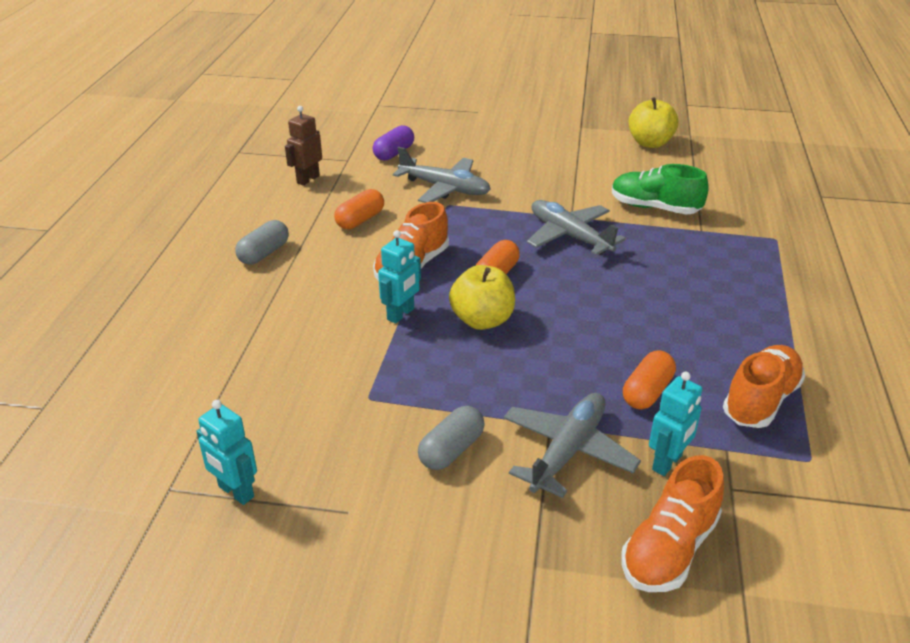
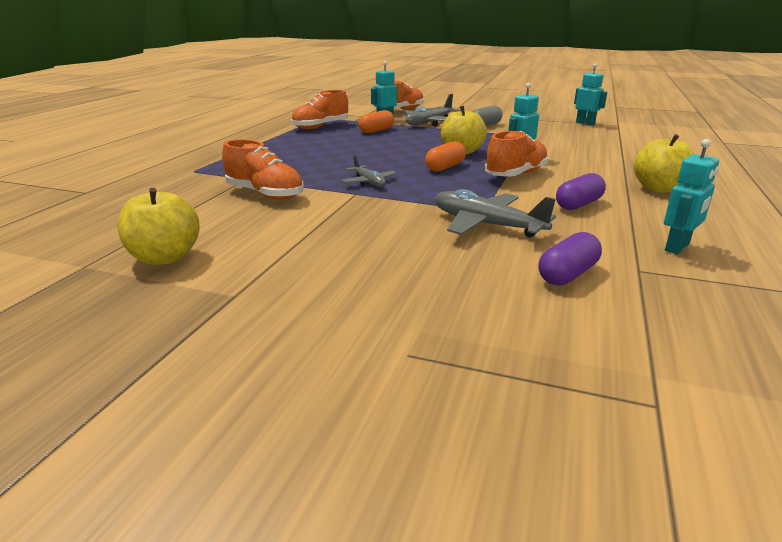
camera: 170 degrees left, 10 degrees down
(264, 253) = (659, 188): grey capsule -> yellow apple
(308, 179) = (677, 247): brown robot -> turquoise robot
(360, 220) = (578, 204): orange capsule -> purple capsule
(569, 236) = (369, 182): grey plane -> grey plane, size x0.59
(654, 208) = (265, 194): green shoe -> orange shoe

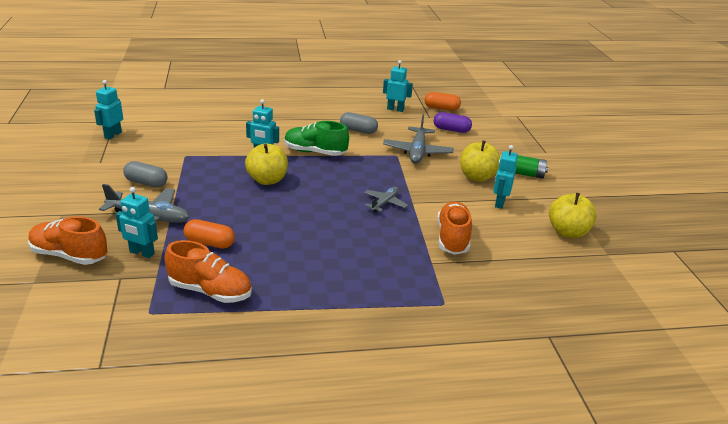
camera: 120 degrees left, 5 degrees up
(291, 237) = (499, 203): none -> turquoise robot
(338, 290) = (528, 174): none -> green battery
(445, 167) = (320, 180): orange capsule -> orange capsule (441, 108)
(516, 174) = (315, 152): orange shoe -> green shoe
(578, 204) = (358, 130): purple capsule -> grey capsule
(659, 188) = (306, 110): yellow apple -> yellow apple (477, 177)

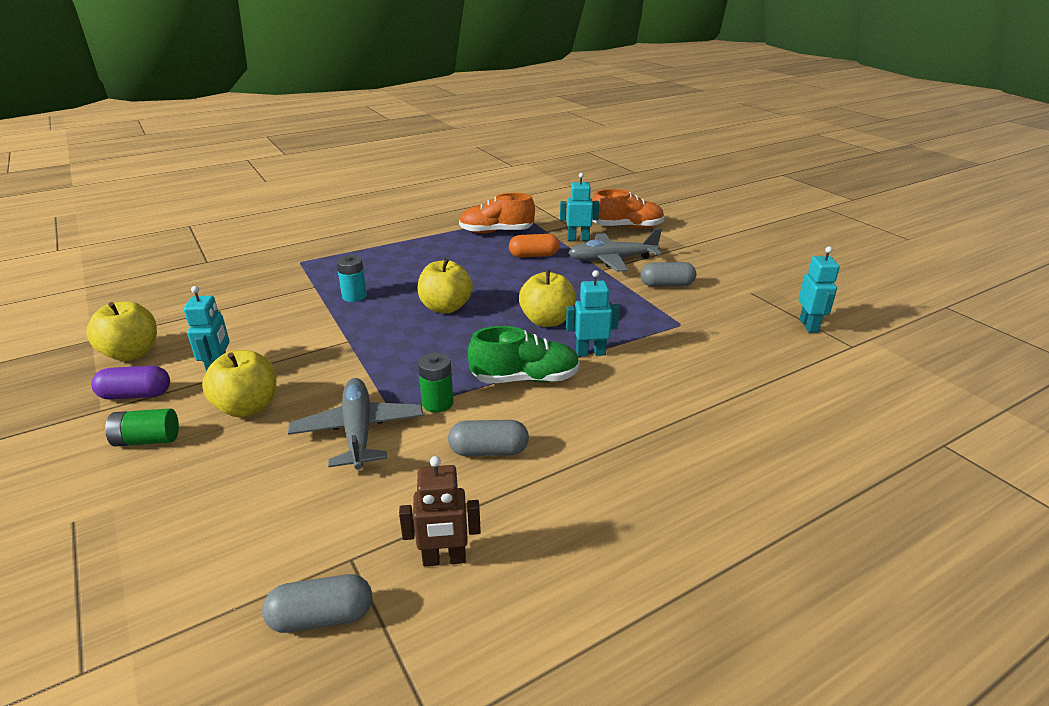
camera: 160 degrees right, 0 degrees up
(330, 209) = (445, 308): none -> yellow apple
(371, 153) = (437, 403): none -> green battery
(384, 203) = (384, 330): grey plane -> none
(395, 109) = (444, 559): turquoise robot -> brown robot
(398, 241) = (354, 296): none -> turquoise battery
(441, 108) = (321, 617): orange capsule -> grey capsule
(451, 130) = (292, 524): purple capsule -> purple capsule (136, 395)
(452, 238) = (291, 312): orange shoe -> none

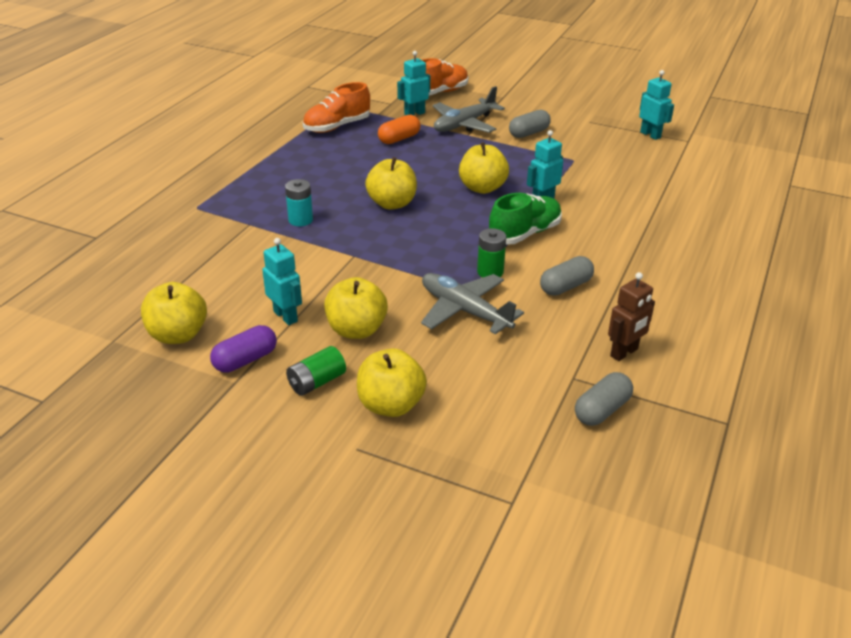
camera: 35 degrees left, 5 degrees up
(160, 493) = (391, 405): none -> yellow apple

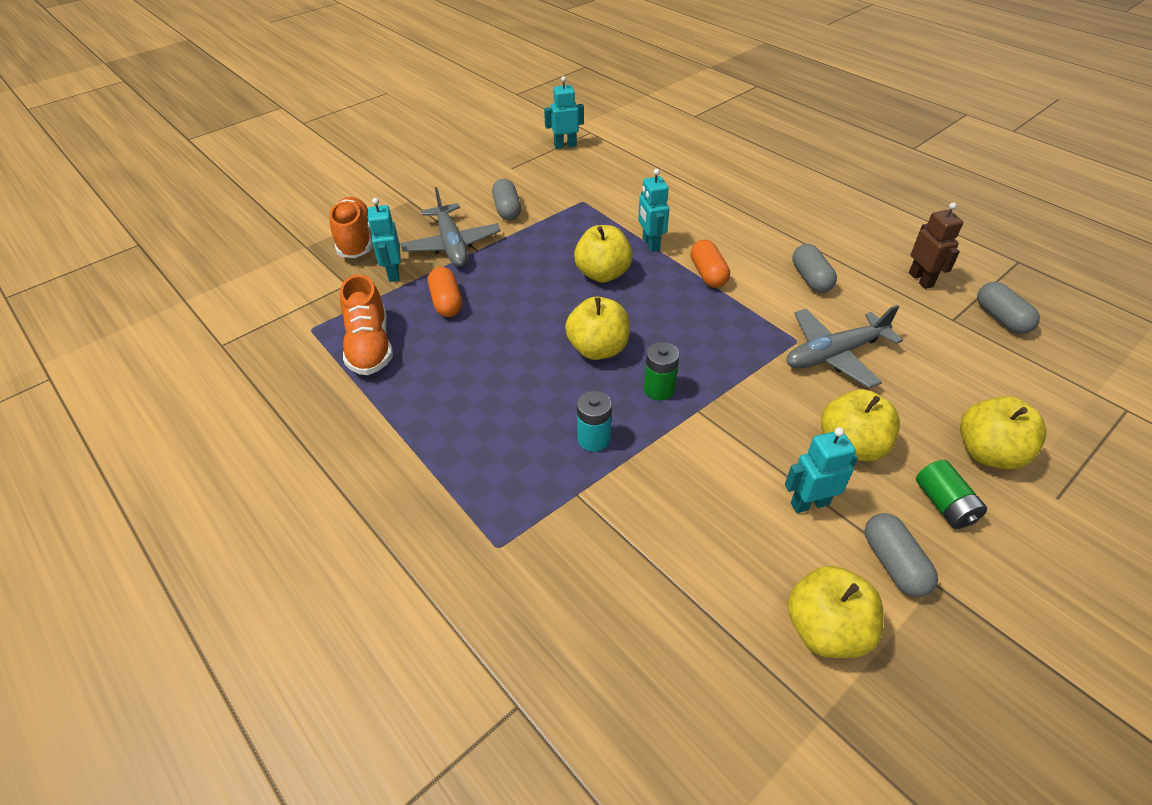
camera: 65 degrees left, 10 degrees up
(245, 360) = (893, 563): purple capsule -> grey capsule
(490, 272) = (769, 317): green battery -> green battery (659, 389)
(524, 234) = (708, 274): green shoe -> orange capsule

